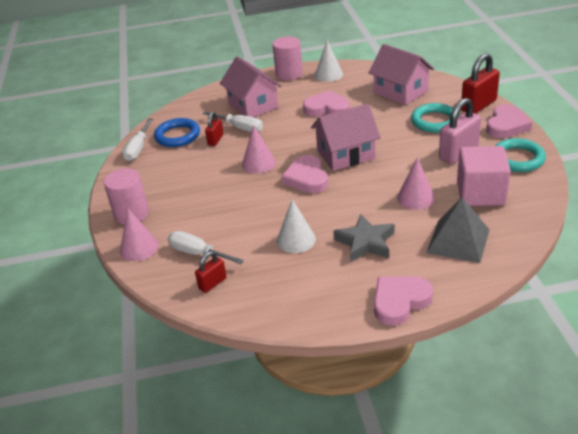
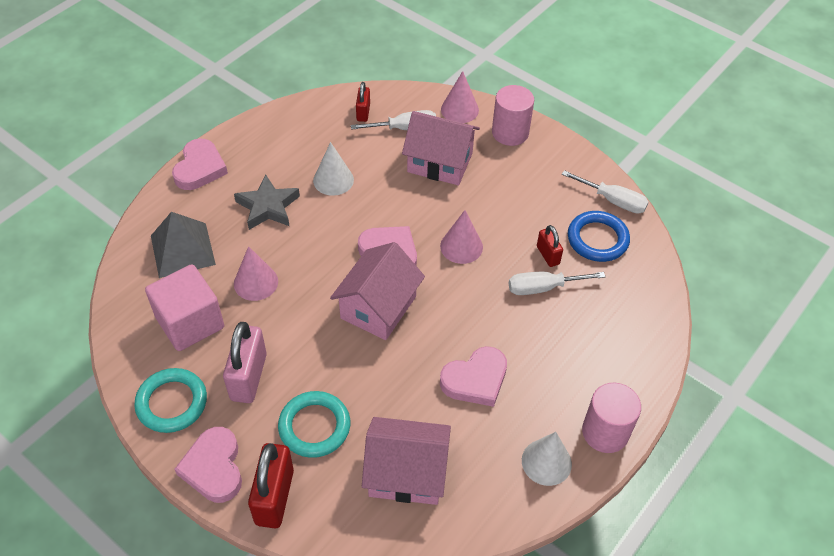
camera: 135 degrees right, 15 degrees up
(138, 149) = (613, 201): white screwdriver -> white screwdriver turned 150 degrees clockwise
(253, 105) = (575, 335): pink house -> pink house (440, 162)

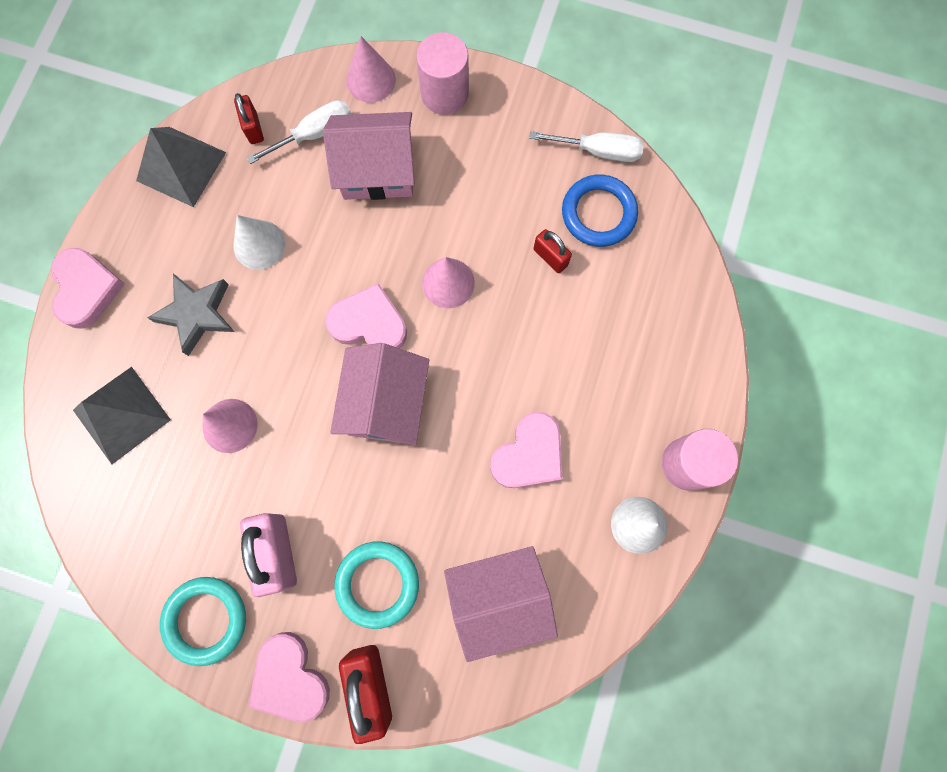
camera: 20 degrees left, 25 degrees up
(190, 322) = (177, 509): pink cube -> none
(302, 119) = (181, 166): none -> grey pyramid
(543, 288) = (560, 304): white screwdriver -> none

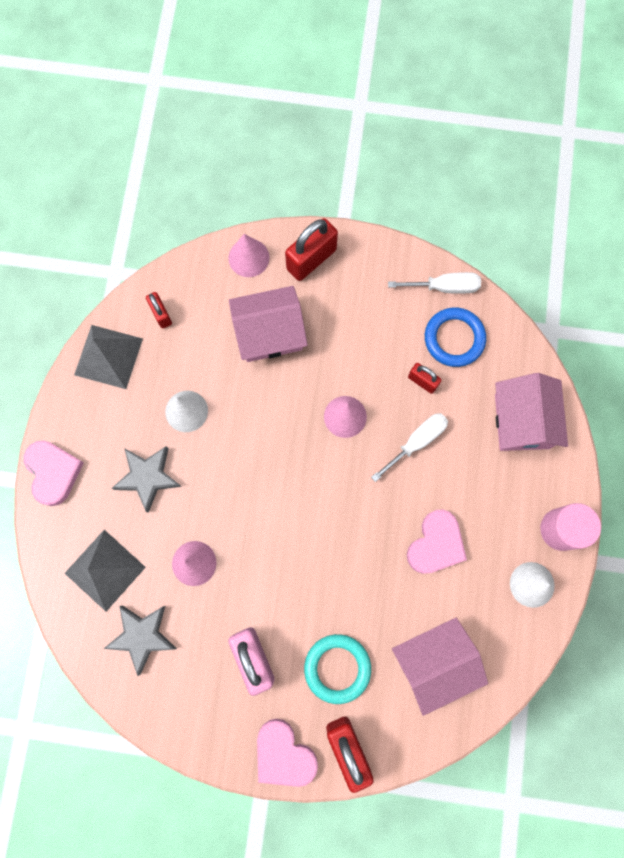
camera: 10 degrees left, 0 degrees up
(148, 501) = (142, 636): none -> grey star
(206, 620) = (208, 721): turquoise ring -> none
(314, 134) = (212, 311): white screwdriver -> white screwdriver (417, 442)
(369, 323) = (288, 460): pink heart -> none
(385, 403) = (315, 523): pink house -> pink house (522, 421)
(444, 93) = (311, 259): pink cylinder -> red padlock

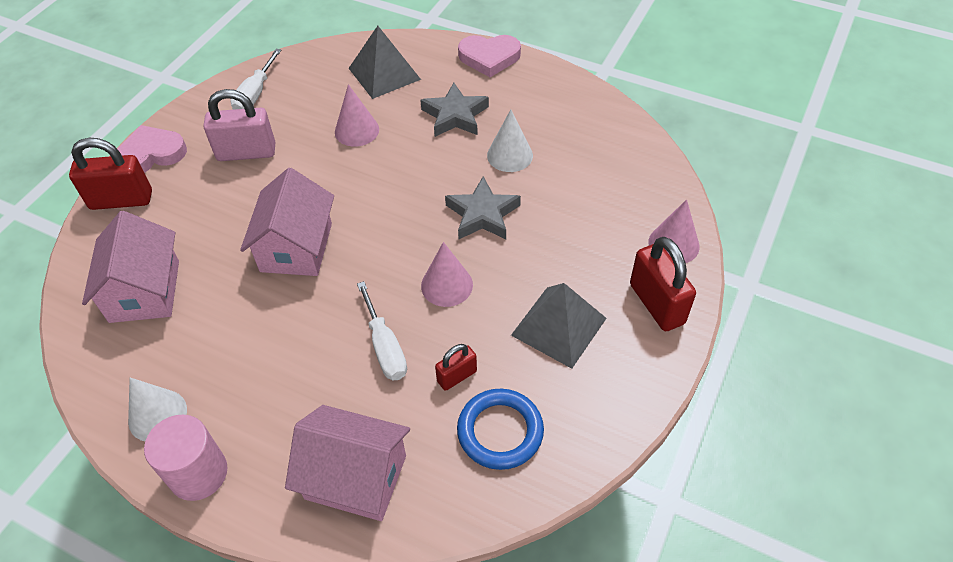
camera: 110 degrees right, 25 degrees down
(108, 356) = (590, 111): grey pyramid -> grey pyramid (558, 326)
(142, 636) = (313, 86): grey star -> grey star (482, 214)
(161, 314) = (624, 157): red padlock -> none
(269, 333) = (573, 241): pink house -> pink house (296, 247)
(337, 668) = (195, 210): turquoise ring -> none
(436, 544) = (260, 330): pink heart -> none
(444, 287) = (577, 443): white screwdriver -> white screwdriver (255, 94)

